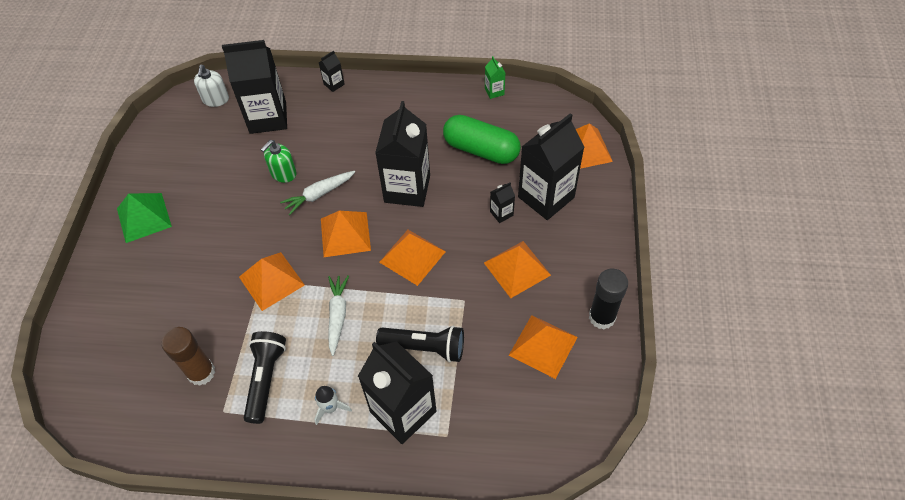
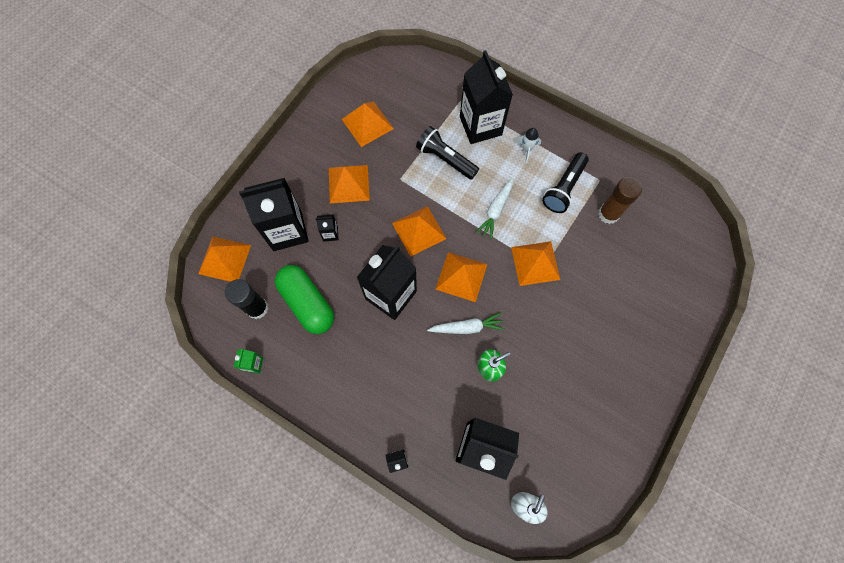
camera: 155 degrees left, 15 degrees up
(144, 217) = (628, 381): green pyramid -> none
(602, 317) = (316, 123): black glue stick -> black glue stick (257, 308)

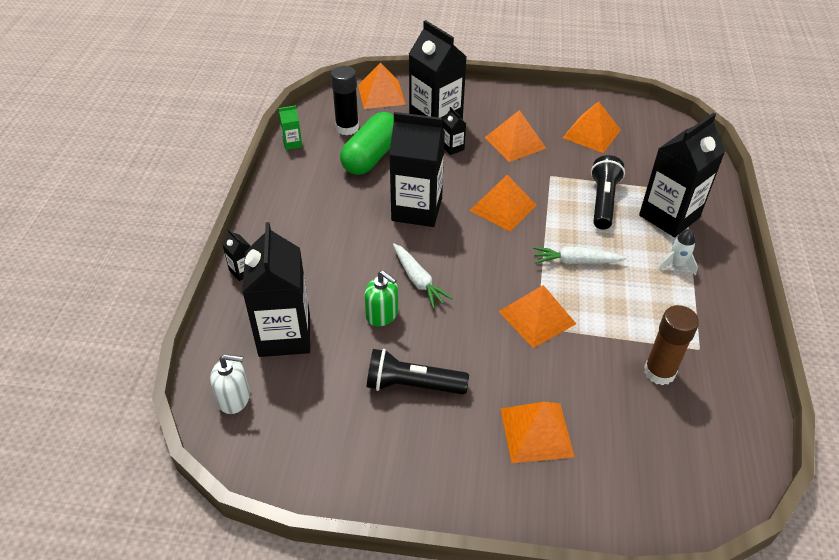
camera: 65 degrees right, 25 degrees down
(461, 276) = (474, 257): orange pyramid -> orange pyramid (536, 432)
(564, 188) = (656, 315): black flashlight -> black flashlight (412, 385)

